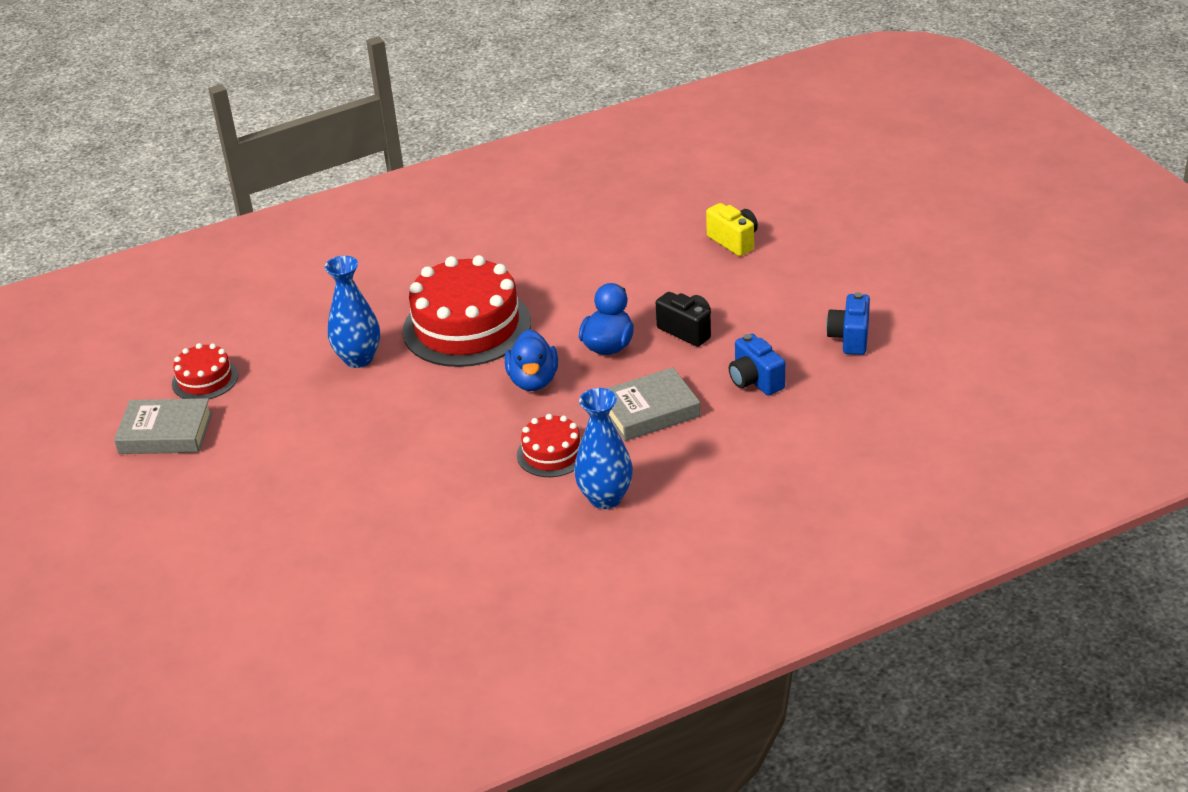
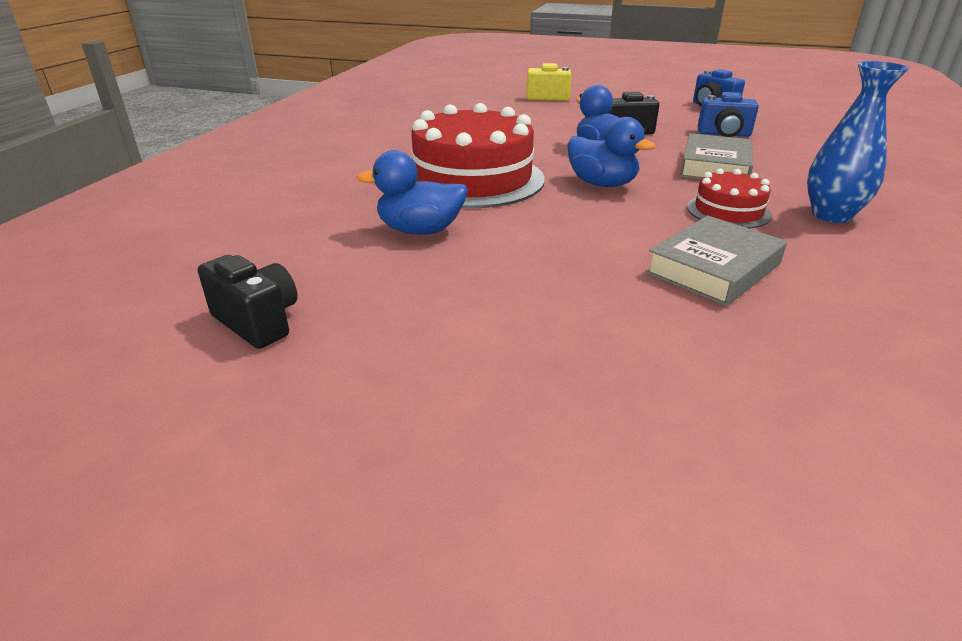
camera: 50 degrees left, 5 degrees down
(166, 433) = (299, 402): grey book -> grey book (713, 268)
(205, 379) = (258, 322): red cake -> black camera
(358, 359) = (420, 230): blue vase -> blue duck

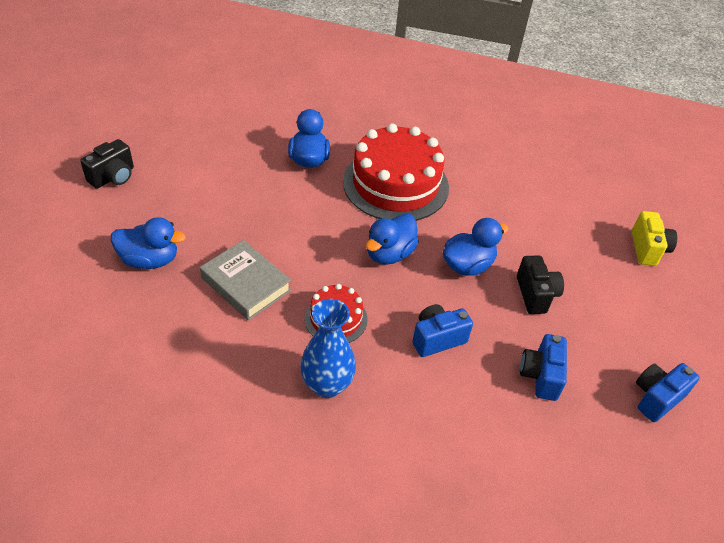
camera: 85 degrees right, 15 degrees up
(258, 322) = (216, 113): black camera -> black camera (113, 177)
(715, 166) = (437, 339): grey book -> blue camera
(719, 364) = (150, 260): none -> blue duck

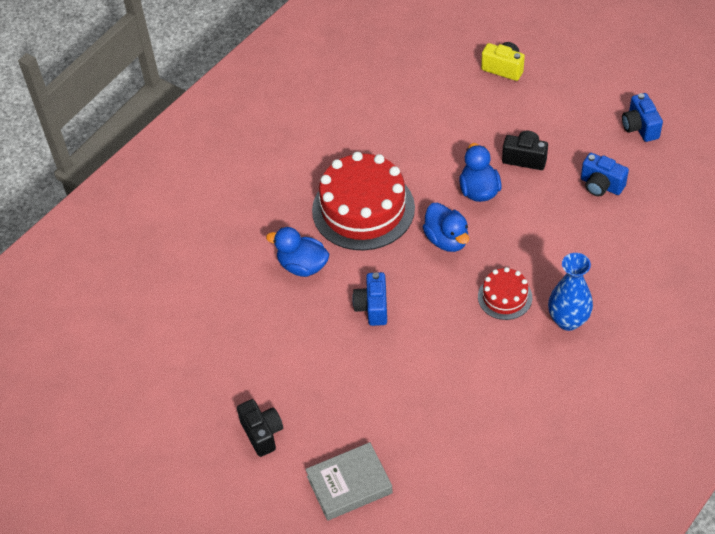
camera: 60 degrees left, 5 degrees up
(150, 260) = (390, 418): blue duck -> none
(246, 284) = (445, 351): grey book -> grey book (349, 484)
(437, 339) = (547, 236): blue camera -> blue camera (372, 307)

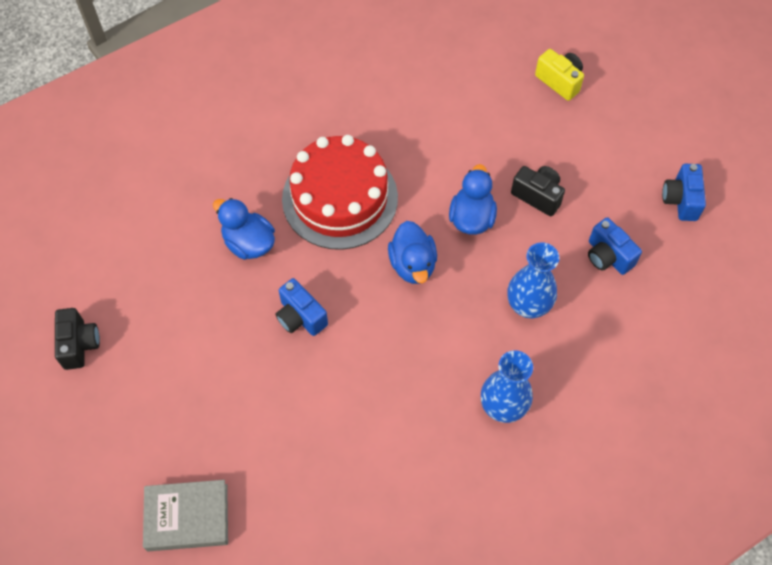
camera: 15 degrees right, 10 degrees up
(262, 433) = (124, 423): black camera -> black camera (79, 344)
(372, 307) = (300, 317): blue camera -> blue camera turned 60 degrees counterclockwise
(505, 297) = (446, 354): red cake -> none
(554, 241) = (528, 306): none -> blue vase

